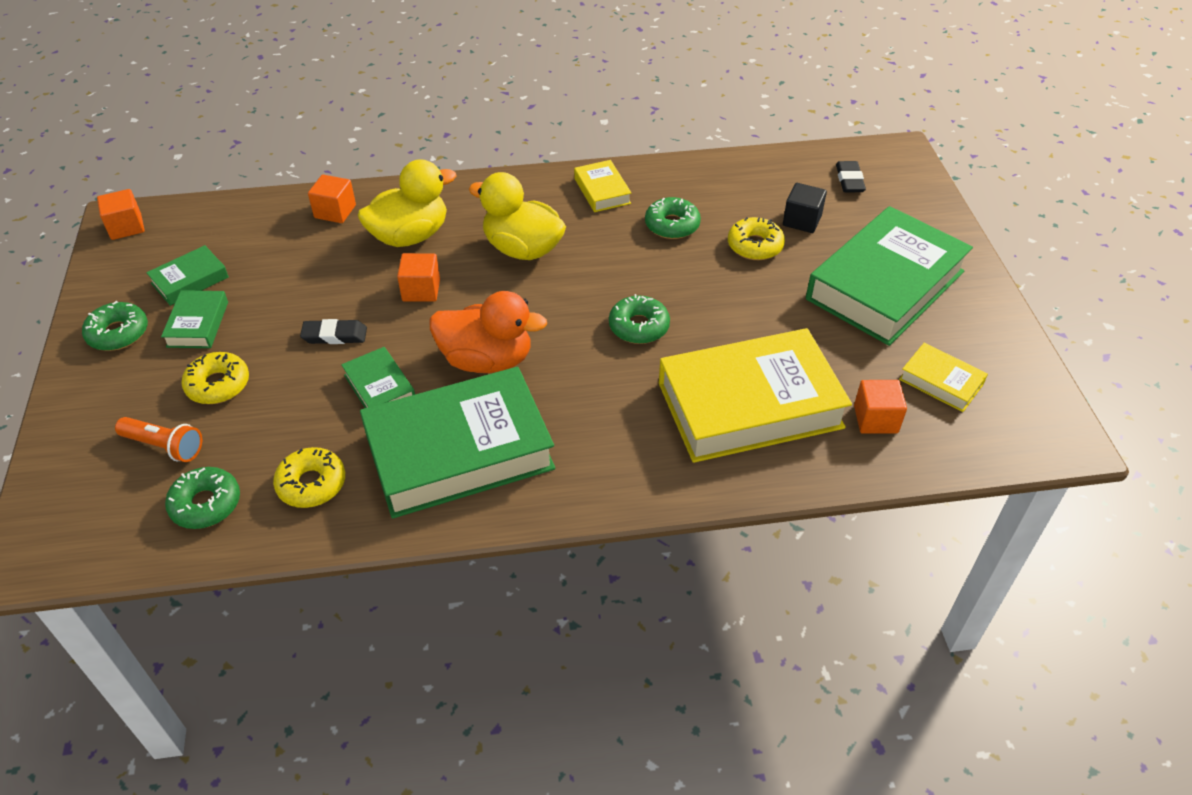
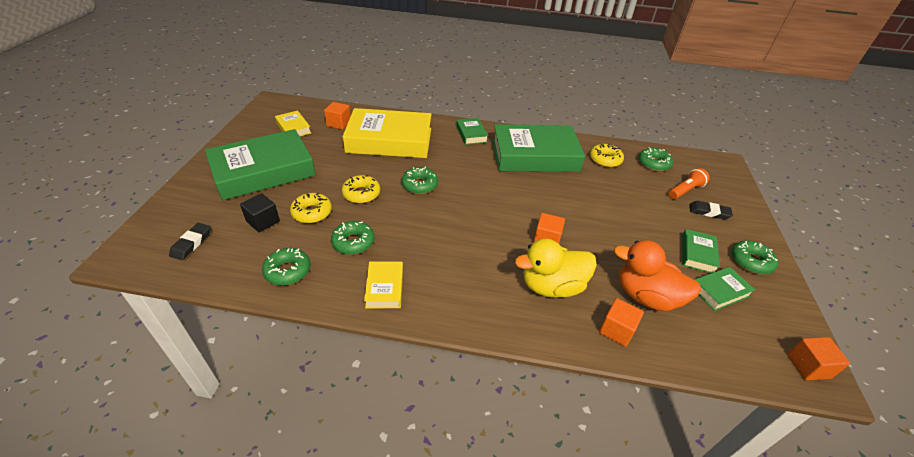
camera: 165 degrees left, 5 degrees down
(164, 446) = (685, 190): orange flashlight -> orange flashlight turned 105 degrees clockwise
(218, 385) = (668, 213): yellow donut -> yellow donut (361, 194)
(334, 335) = (603, 224): black eraser -> black eraser (709, 212)
(379, 388) = (574, 190): green book -> green book (471, 134)
(487, 360) = (512, 189): orange duck -> orange duck (646, 296)
(522, 249) = (469, 252): yellow duck -> none
(717, 181) = (288, 271): none -> green donut

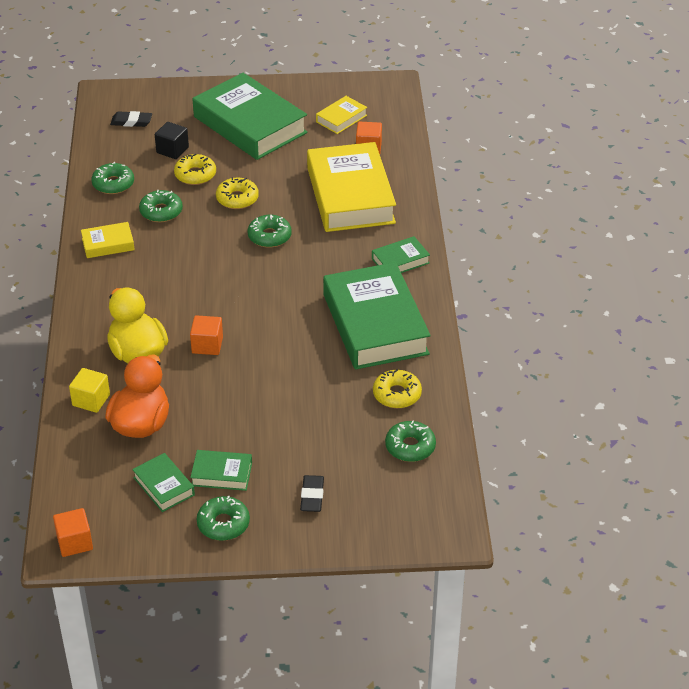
camera: 80 degrees right, 0 degrees up
(616, 330) = (91, 400): orange cube -> yellow cube
(685, 190) = (354, 476): orange flashlight -> none

